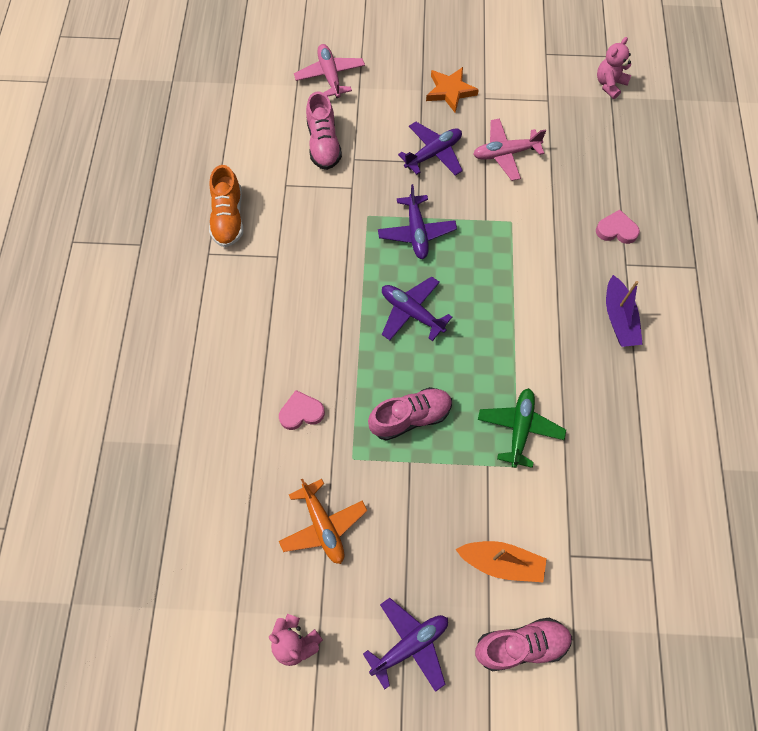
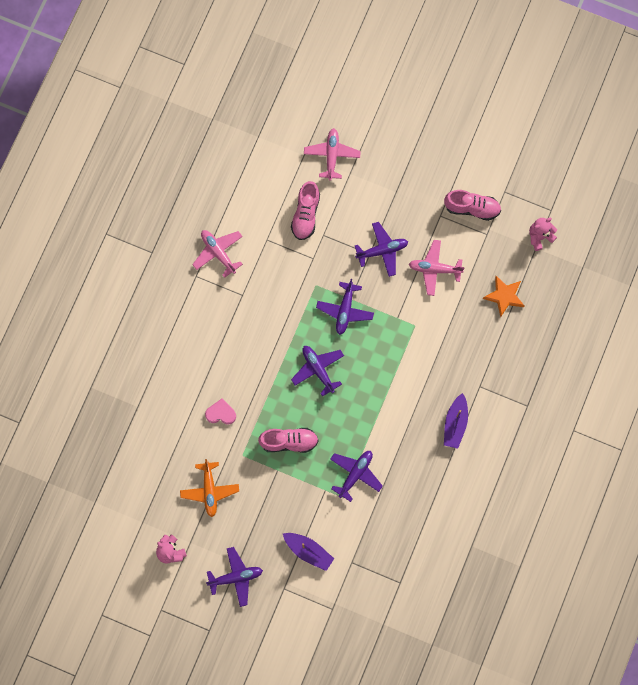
camera: 20 degrees right, 10 degrees up
(228, 218) = (218, 252): orange shoe -> pink plane
(450, 91) = (416, 201): orange star -> orange star (504, 296)
(501, 562) = (308, 551): orange boat -> purple boat
(519, 428) = (355, 474): green plane -> purple plane
(521, 645) = (300, 601): pink shoe -> pink shoe (472, 208)
(616, 230) = (485, 358): pink heart -> none

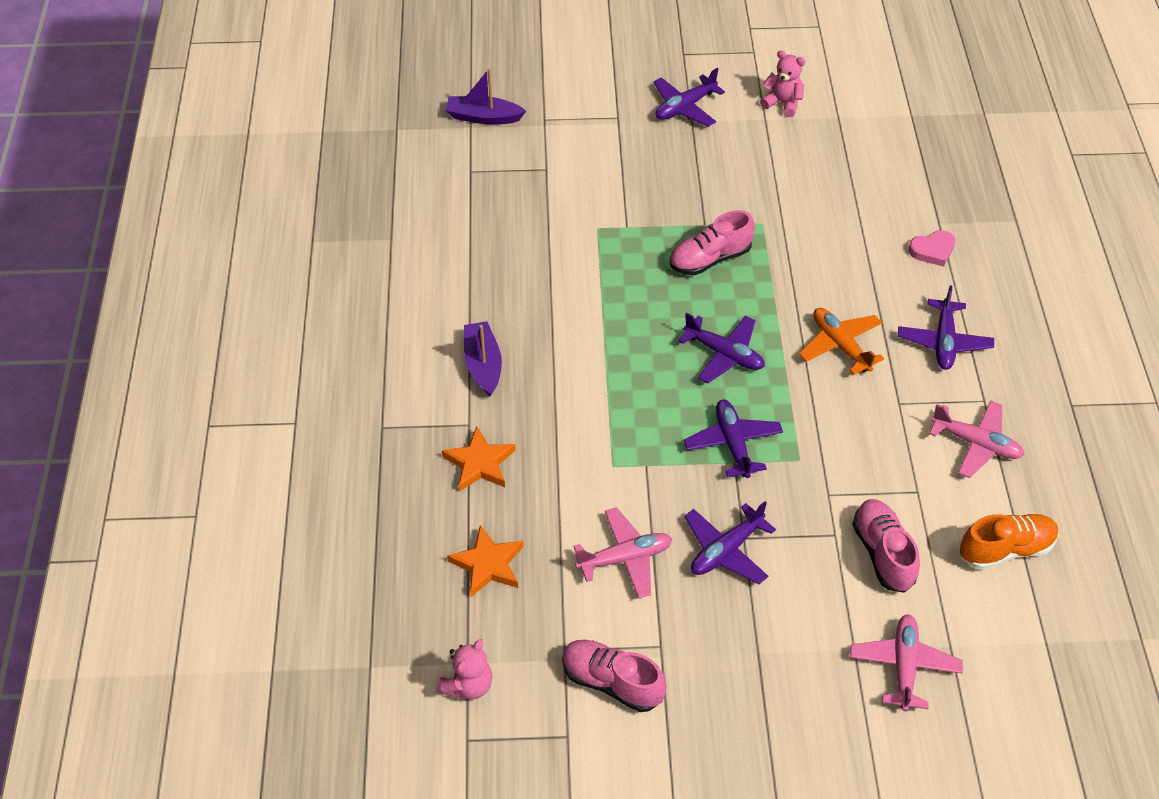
camera: 155 degrees right, 25 degrees down
(209, 490) = (778, 174): orange plane -> orange plane (840, 345)
(221, 413) = (824, 255): pink heart -> pink heart (932, 250)
(244, 189) = (1005, 549): none -> orange shoe
(308, 551) = (609, 160): purple boat -> purple boat (483, 117)
(332, 155) = (904, 666): pink plane -> pink plane turned 150 degrees counterclockwise
(355, 474) = (595, 257): purple plane -> purple plane (943, 342)
(472, 208) = (612, 682): pink shoe -> pink shoe turned 45 degrees clockwise
(484, 358) = (480, 463): none -> orange star

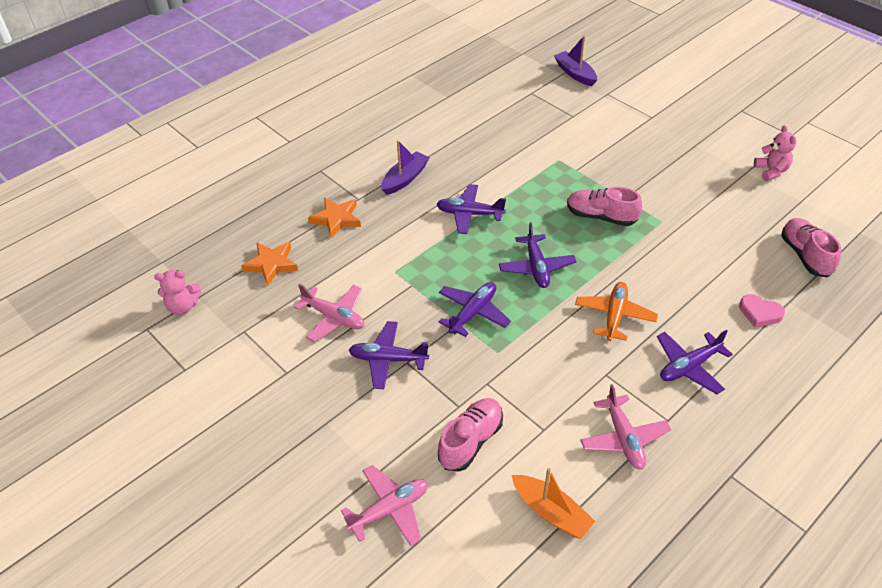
camera: 50 degrees right, 5 degrees down
(612, 682) = (239, 366): pink shoe -> pink shoe (805, 255)
(685, 107) = (701, 136): purple plane -> purple plane (469, 214)
(1005, 549) = (551, 512): orange shoe -> orange boat

